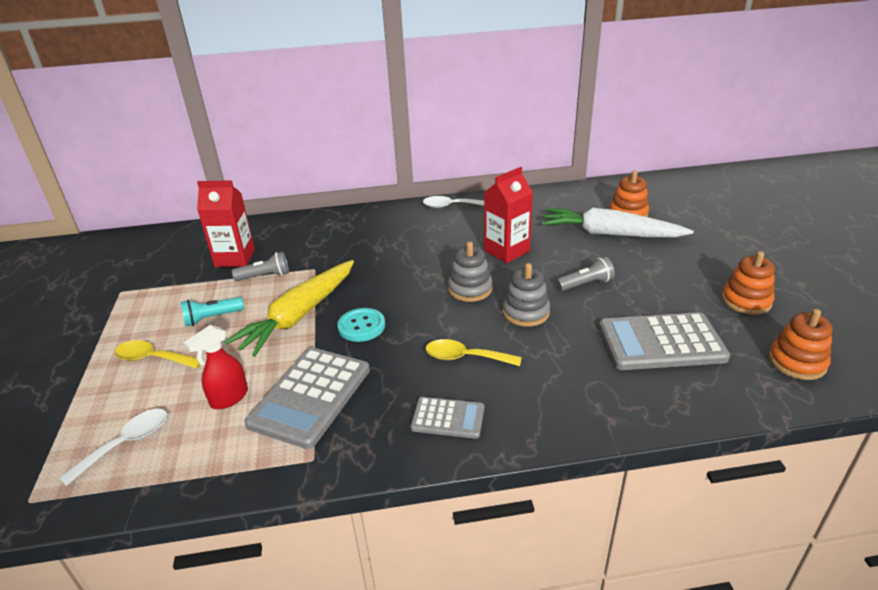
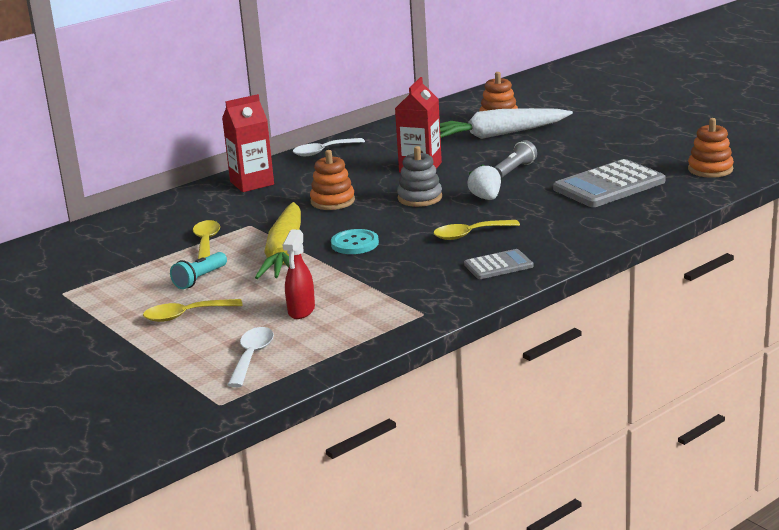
camera: 30 degrees left, 10 degrees down
(235, 258) = (150, 240): red carton -> red carton (252, 183)
(265, 276) = (206, 242): grey flashlight -> yellow spoon
(310, 396) = (372, 289): grey calculator -> none
(526, 312) = (486, 198): grey stacking toy -> white strawberry
(746, 301) = (647, 147): orange stacking toy -> orange stacking toy (332, 201)

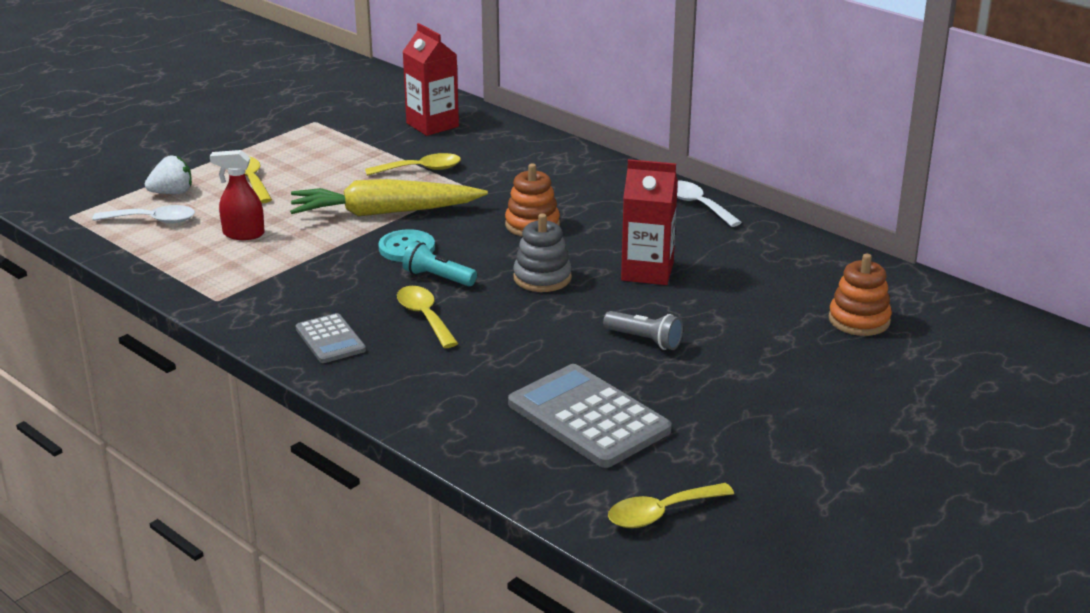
camera: 80 degrees right, 5 degrees up
(200, 279) = (330, 177): turquoise flashlight -> turquoise flashlight (438, 278)
(252, 183) = (588, 174): red carton -> red carton (432, 125)
(486, 198) = (541, 323): white strawberry -> white strawberry (172, 193)
(498, 134) = (785, 323): white carrot -> none
(710, 169) = (661, 513): orange stacking toy -> yellow spoon

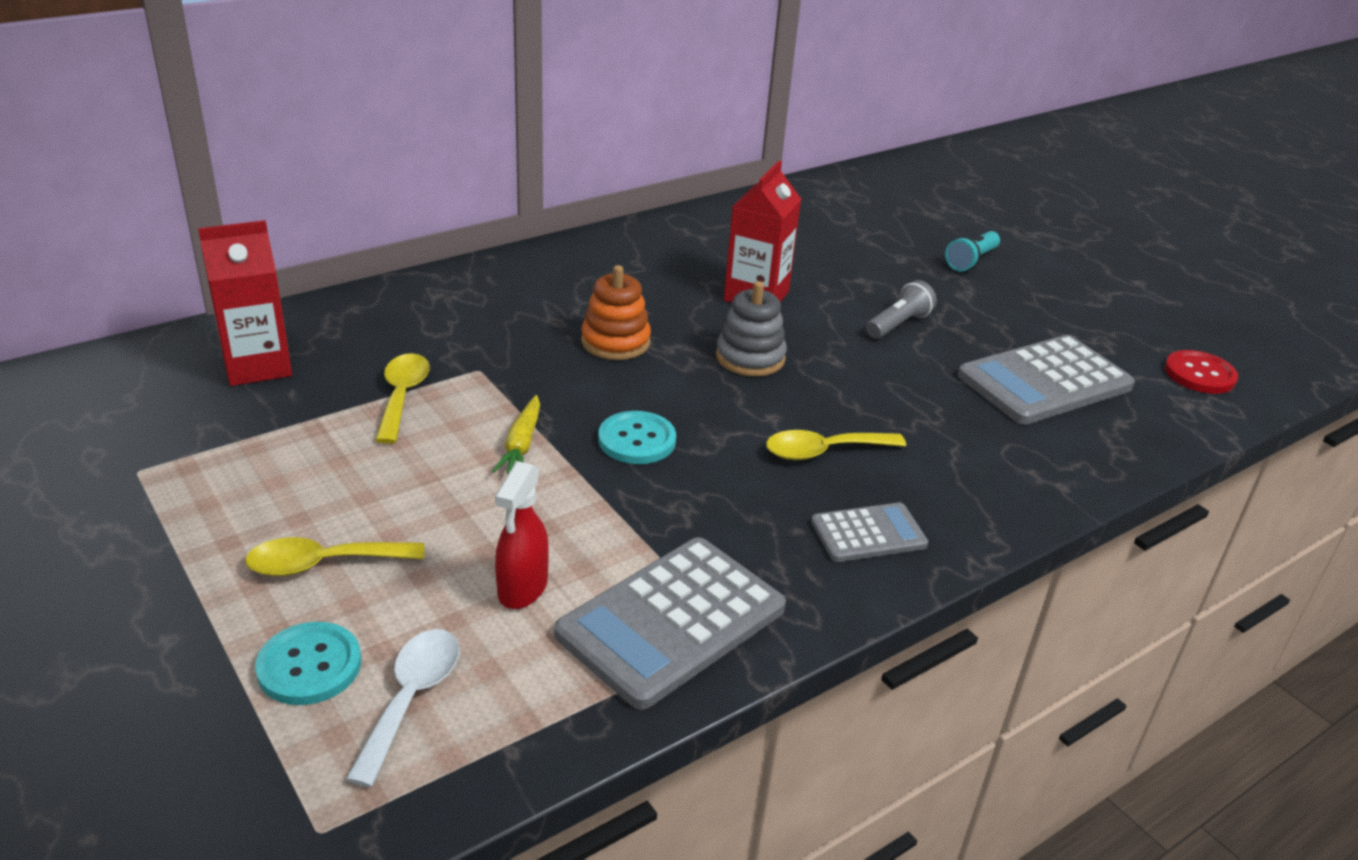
camera: 80 degrees left, 5 degrees up
(172, 193) = (309, 666): white strawberry -> turquoise button
(224, 280) = (671, 621): none -> grey calculator
(384, 212) = (521, 444): yellow carrot -> yellow carrot, size x0.47
(438, 278) = (727, 428): turquoise flashlight -> turquoise flashlight (971, 261)
(661, 513) = (1199, 374): yellow spoon -> red button
(697, 205) = (617, 241): white spoon -> none
(859, 320) = (876, 221): orange stacking toy -> none

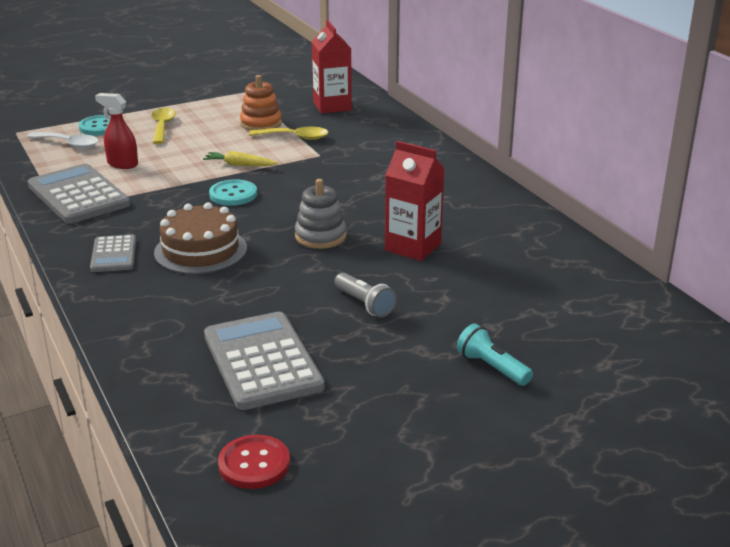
camera: 100 degrees right, 5 degrees down
(615, 342) = (347, 193): orange stacking toy -> orange stacking toy (261, 123)
(823, 451) = (200, 250): yellow spoon -> brown cake

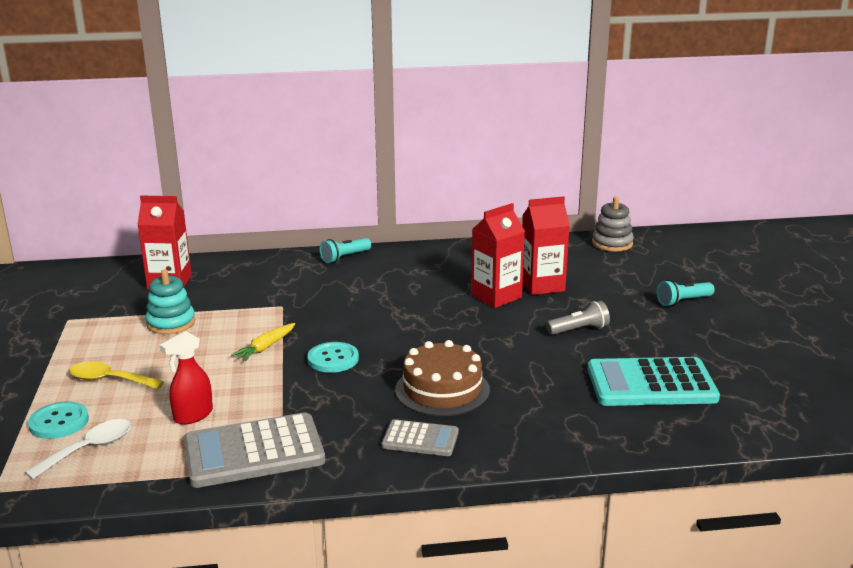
camera: 70 degrees left, 5 degrees down
(254, 464) = (789, 405): red button -> none
(261, 123) = (171, 323): orange stacking toy -> turquoise stacking toy
(262, 361) = (651, 384): grey calculator -> turquoise calculator
(295, 137) = (227, 311): yellow spoon -> none
(320, 236) = (452, 330): grey stacking toy -> grey stacking toy (612, 243)
(442, 159) = (345, 257): none -> turquoise flashlight
(462, 269) = (542, 285): none -> red carton

